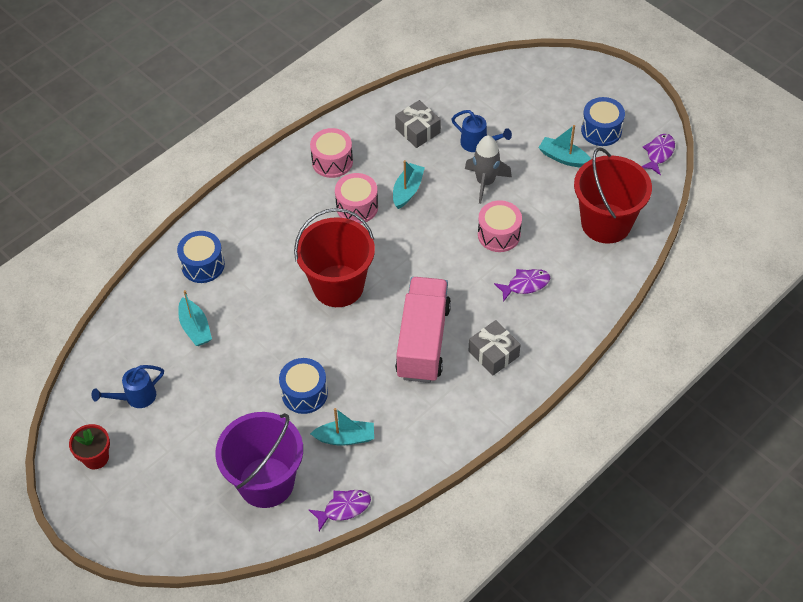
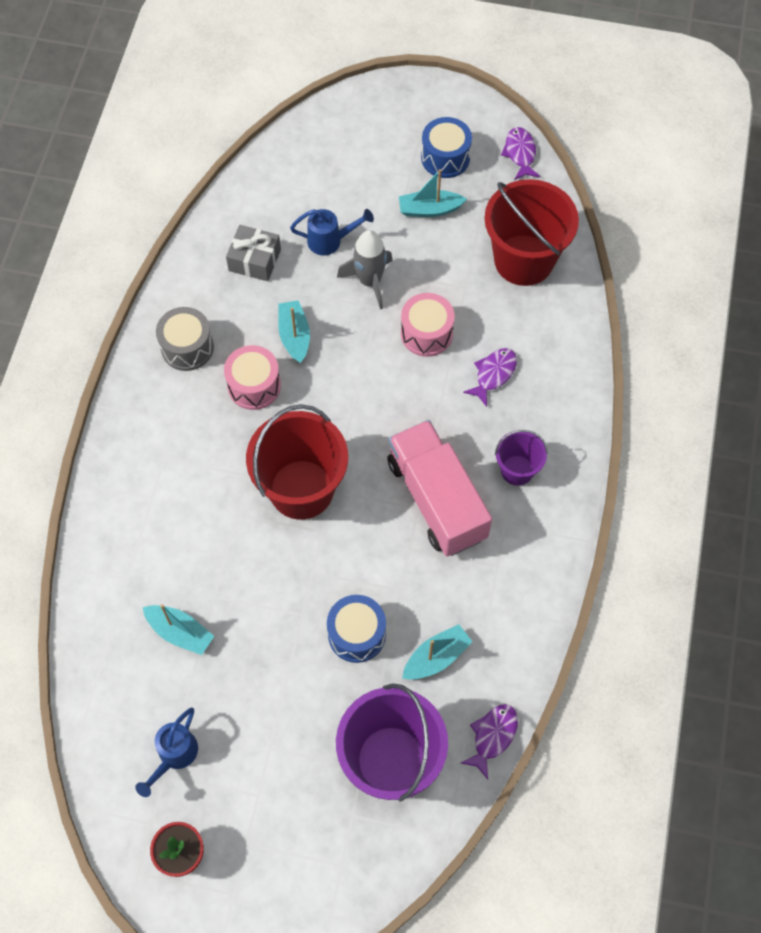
camera: 35 degrees left, 10 degrees up
(203, 265) = (132, 553): blue drum -> none
(332, 161) = (187, 347): pink drum -> grey drum
(493, 354) = (517, 470): grey gift -> purple bucket

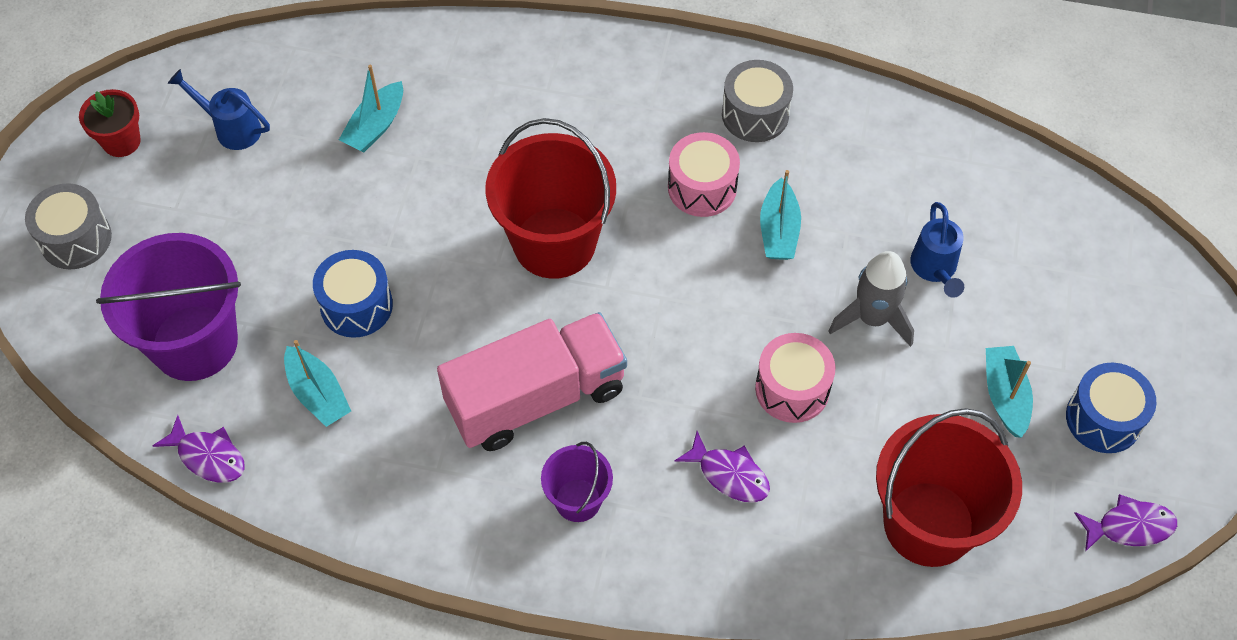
camera: 90 degrees right, 5 degrees down
(254, 260) = (894, 182): grey gift -> none
(287, 880) = (76, 239): none -> grey drum
(294, 336) = (778, 230): turquoise boat -> turquoise boat turned 105 degrees clockwise

